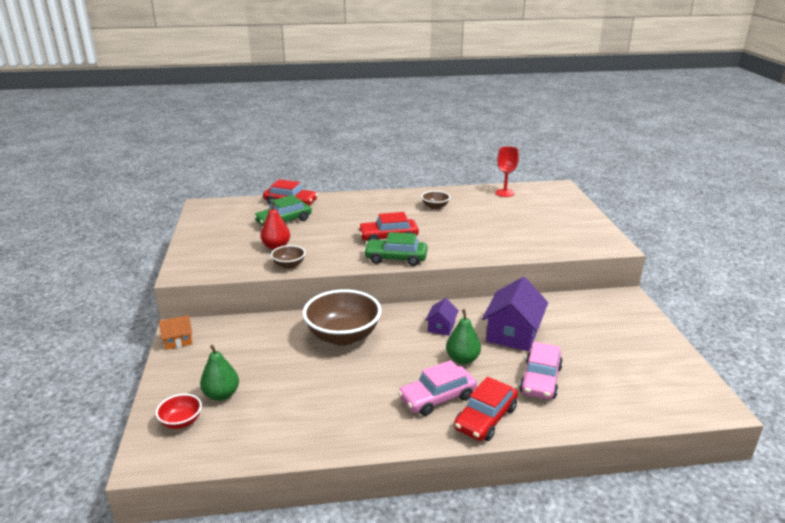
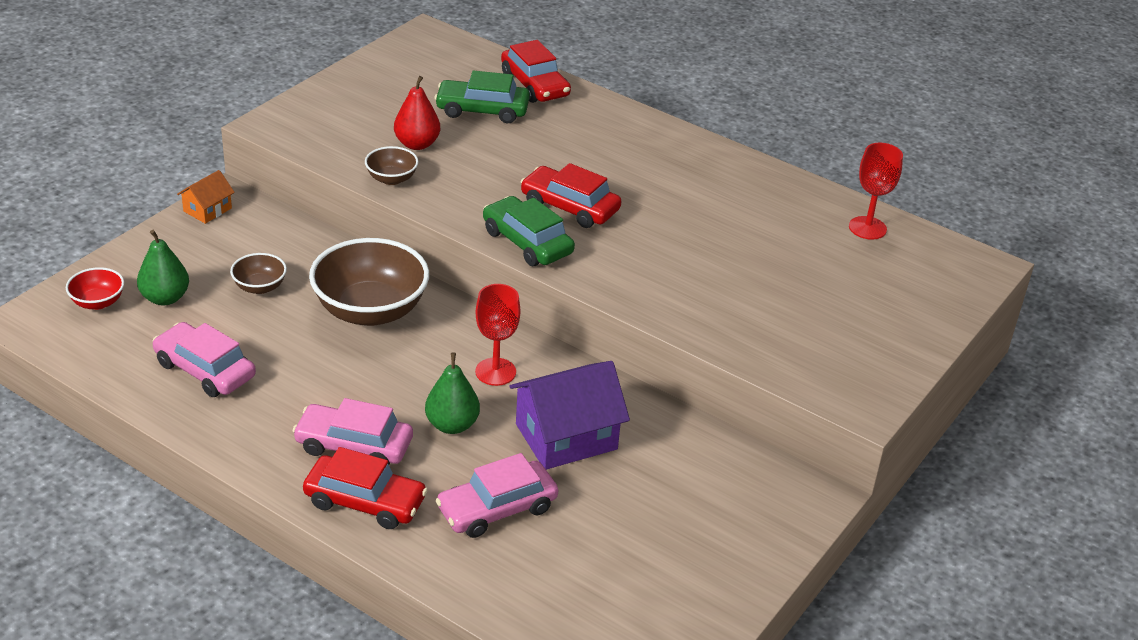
camera: 40 degrees right, 10 degrees up
(178, 340) = (207, 210): orange house -> orange house turned 75 degrees counterclockwise
(303, 414) = (205, 370): none -> pink car
(435, 207) = (716, 195): brown bowl -> brown bowl (260, 287)
(441, 327) = (495, 372): purple house -> red goblet
(485, 418) = (365, 502): red car -> red car turned 150 degrees counterclockwise

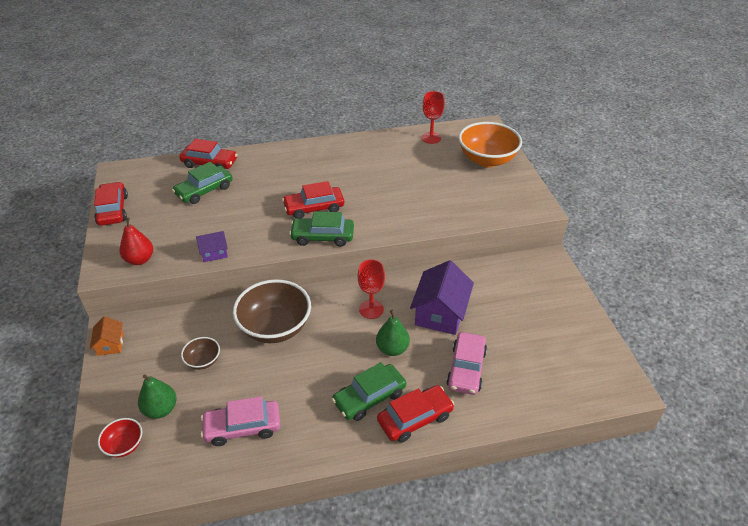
camera: 45 degrees left, 5 degrees up
(354, 446) = (369, 397): pink car -> green car
(364, 71) = (113, 210): none -> red car
(391, 179) = (214, 253): brown bowl -> purple house
(417, 144) = (199, 227): red pear -> red pear (140, 260)
(899, 304) = (487, 160): none -> orange bowl

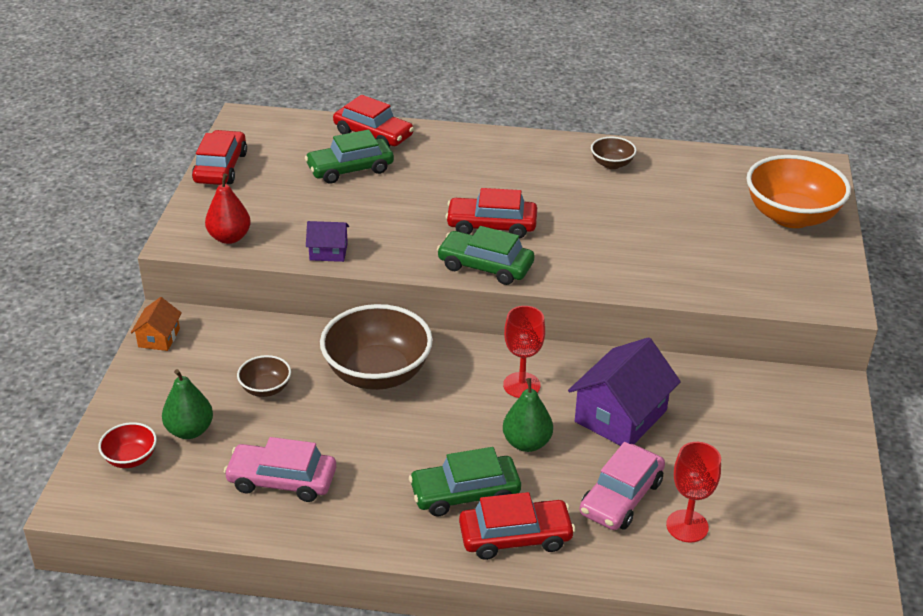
camera: 20 degrees right, 5 degrees down
(369, 150) = (612, 164): none -> brown bowl
(431, 138) = (718, 166): red goblet -> red goblet (687, 526)

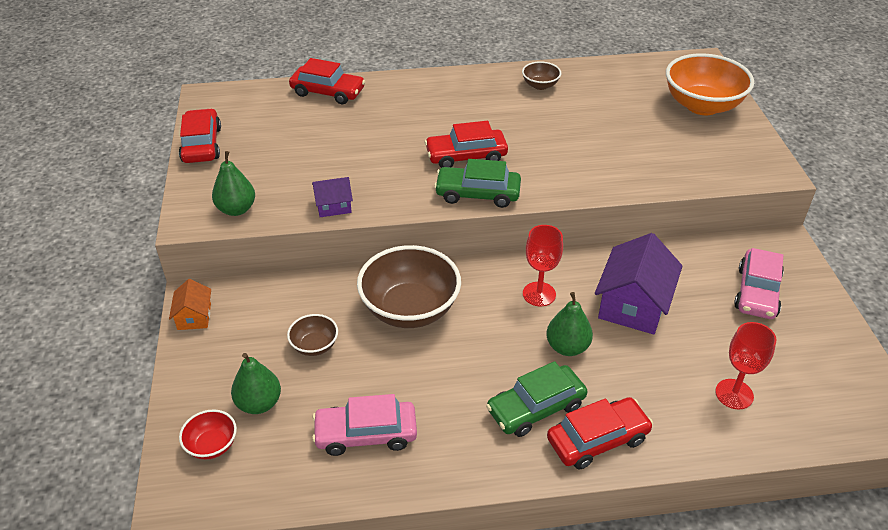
camera: 15 degrees left, 5 degrees up
(229, 238) = (236, 209): red pear -> green pear
(350, 169) = (320, 126): green car -> none
(621, 497) = (668, 380): pink car -> pink car (757, 292)

